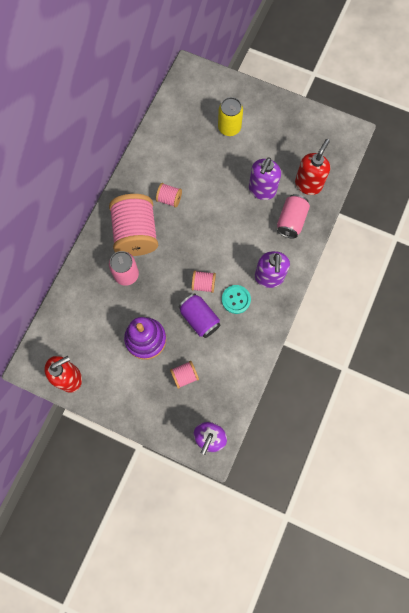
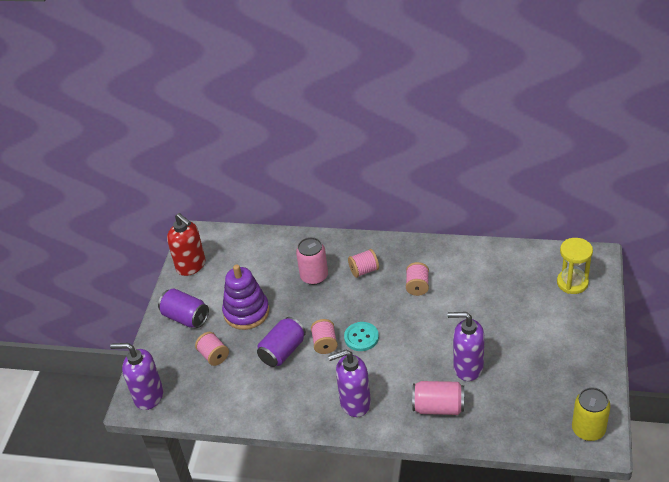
camera: 80 degrees right, 30 degrees down
(132, 392) = (186, 317): none -> purple can
(136, 234) = (364, 270): pink spool -> pink spool, size x0.45
(208, 94) = (572, 283): none -> yellow hourglass
(229, 128) = (537, 314): yellow can -> yellow can (588, 429)
(236, 299) = (316, 378): turquoise button -> turquoise button (361, 337)
(308, 184) = (498, 413): red soap dispenser -> none

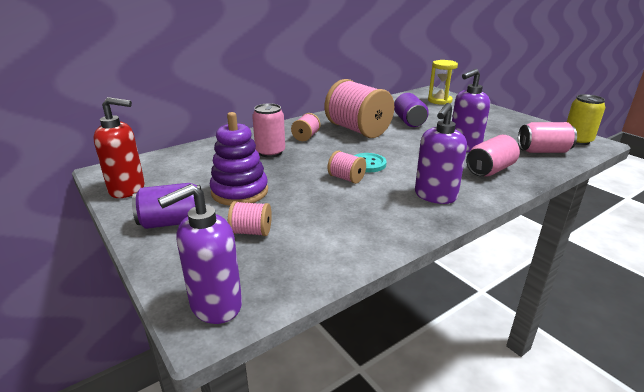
camera: 50 degrees left, 15 degrees down
(283, 351) = (318, 198): purple can -> purple can (409, 121)
(417, 286) = (358, 130): pink spool -> pink spool, size x2.22
(525, 419) = (543, 151): none -> pink can

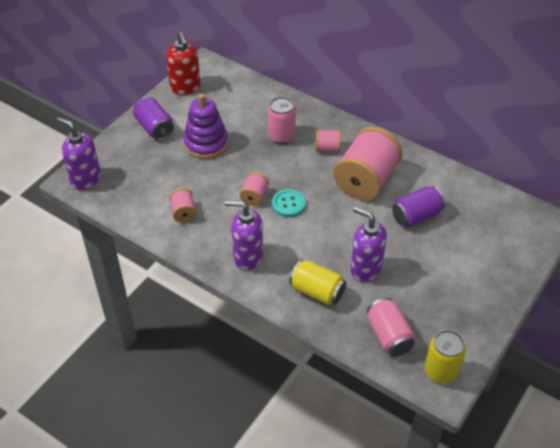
camera: 70 degrees right, 20 degrees up
(251, 232) = (157, 168): pink spool -> pink spool (183, 212)
(439, 101) = (511, 235): yellow hourglass -> none
(490, 170) = (317, 291): pink can -> yellow can

